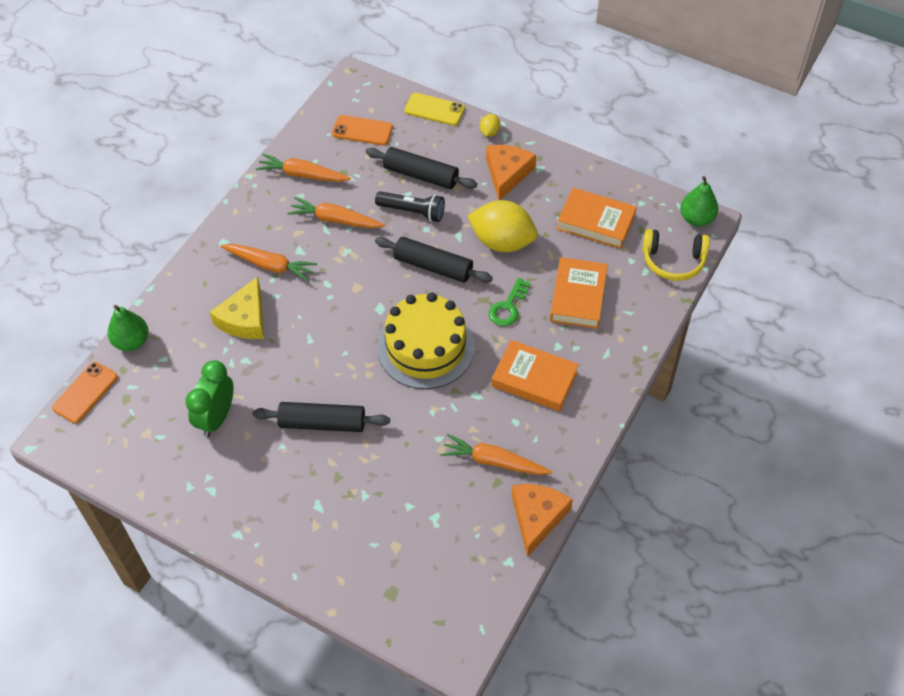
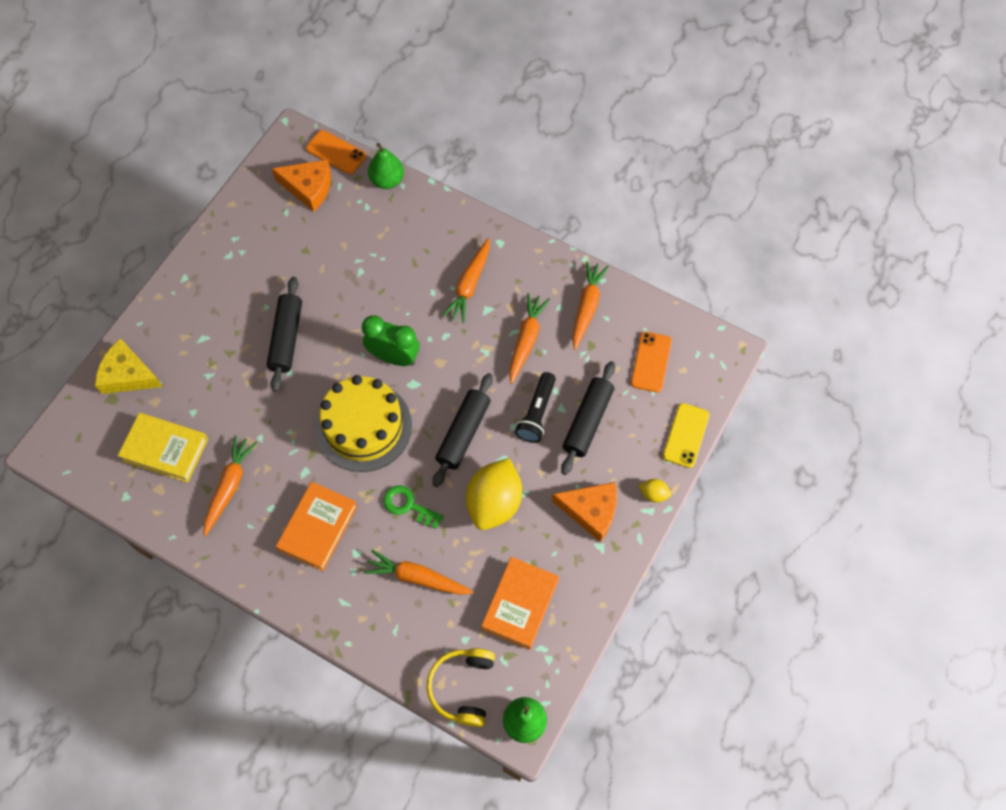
camera: 90 degrees right, 10 degrees up
(216, 418) = (300, 253): green clock -> green clock (394, 357)
(244, 319) = (407, 267): yellow cheese -> yellow cheese (128, 375)
(453, 528) = (165, 449): none -> yellow book
(537, 517) = (166, 523): orange cheese -> orange cheese (308, 187)
(578, 297) = (418, 578): orange book -> orange carrot

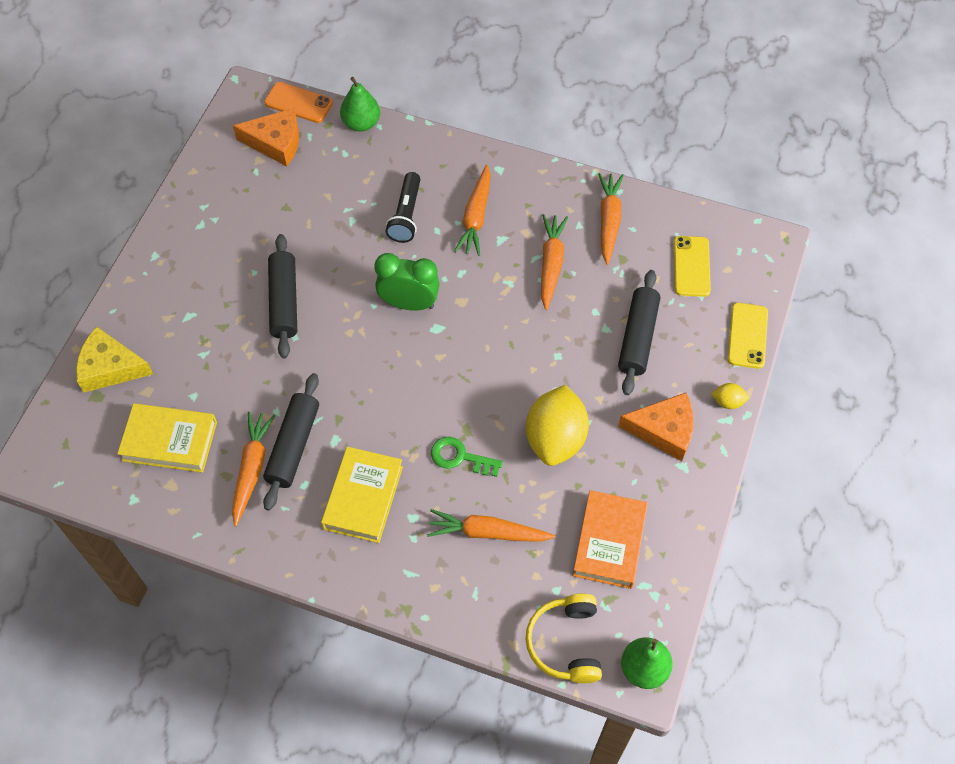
camera: 10 degrees left, 5 degrees down
(318, 528) = (363, 497): orange book -> yellow book
(363, 426) = (391, 381): yellow cake -> none
(463, 433) = (504, 371): black rolling pin -> black rolling pin (293, 446)
(536, 413) = (580, 338): black flashlight -> black flashlight (406, 215)
(651, 362) = (691, 266): orange phone -> yellow phone

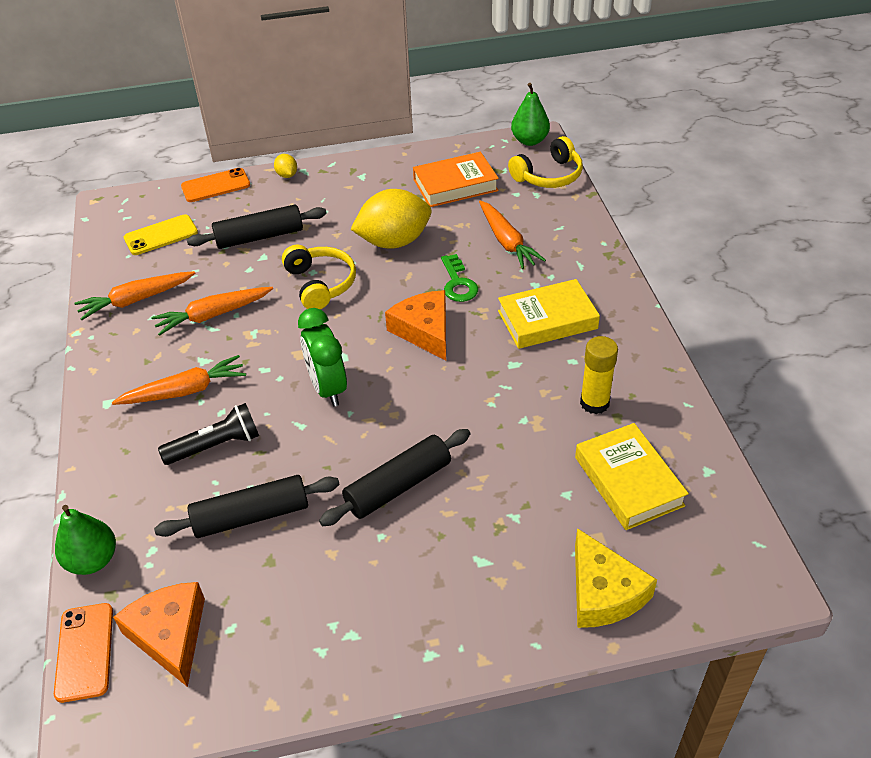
camera: 120 degrees left, 15 degrees down
(252, 469) = (594, 403): orange carrot -> yellow glue stick
(293, 446) = (545, 388): black rolling pin -> black rolling pin (251, 516)
(536, 354) = (320, 284): none -> yellow headphones
(664, 430) = (338, 194): orange cheese -> orange cheese (424, 331)
(747, 335) = (216, 186): yellow phone -> orange phone

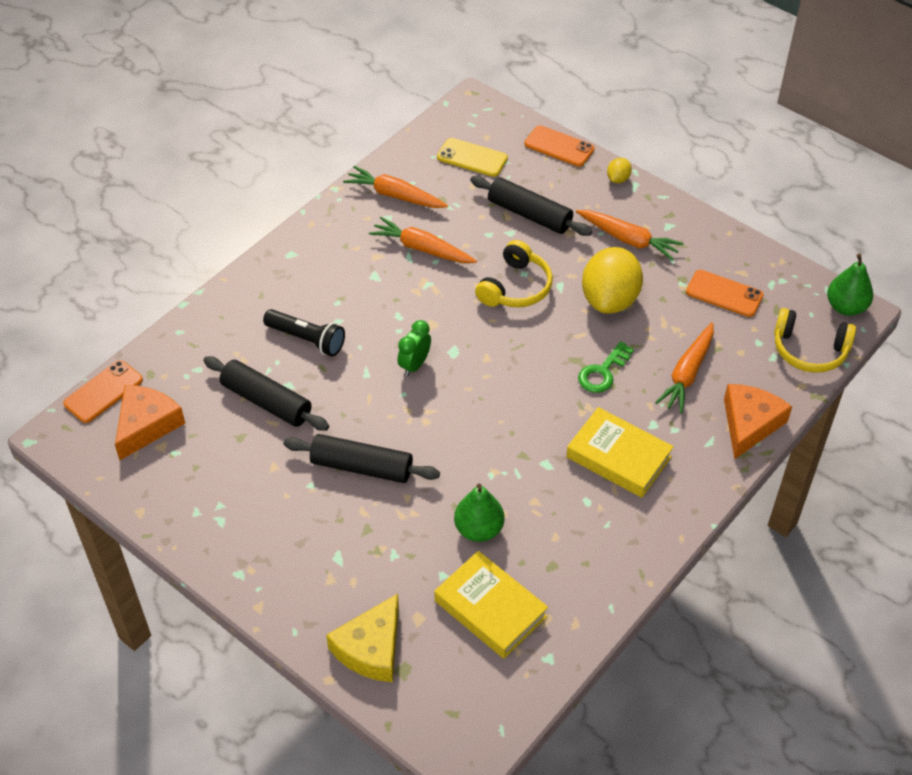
camera: 50 degrees right, 5 degrees up
(92, 560) = (166, 345): green pear -> green pear (478, 529)
(184, 391) = (338, 287): orange carrot -> orange carrot (628, 239)
(328, 388) = (414, 365): green clock -> green clock, size x0.65
(394, 242) = (609, 300): yellow lemon -> yellow lemon turned 75 degrees clockwise
(424, 331) = (528, 384): orange cheese -> orange cheese (749, 424)
(455, 185) = (724, 294): orange book -> orange phone
(594, 403) = (553, 542): yellow glue stick -> none
(628, 481) = (490, 609): yellow book -> yellow book turned 75 degrees counterclockwise

